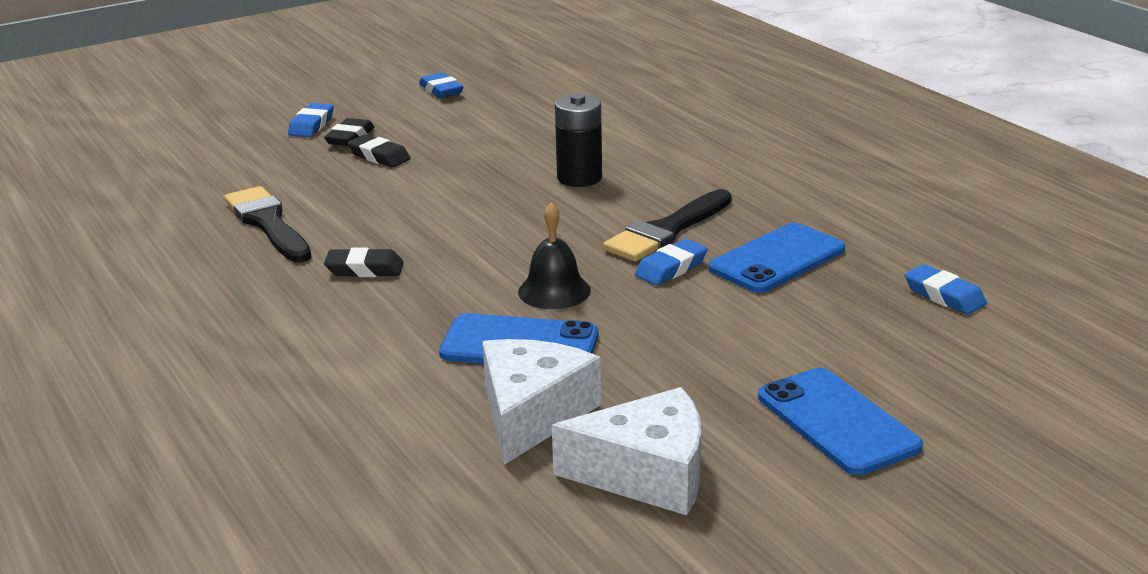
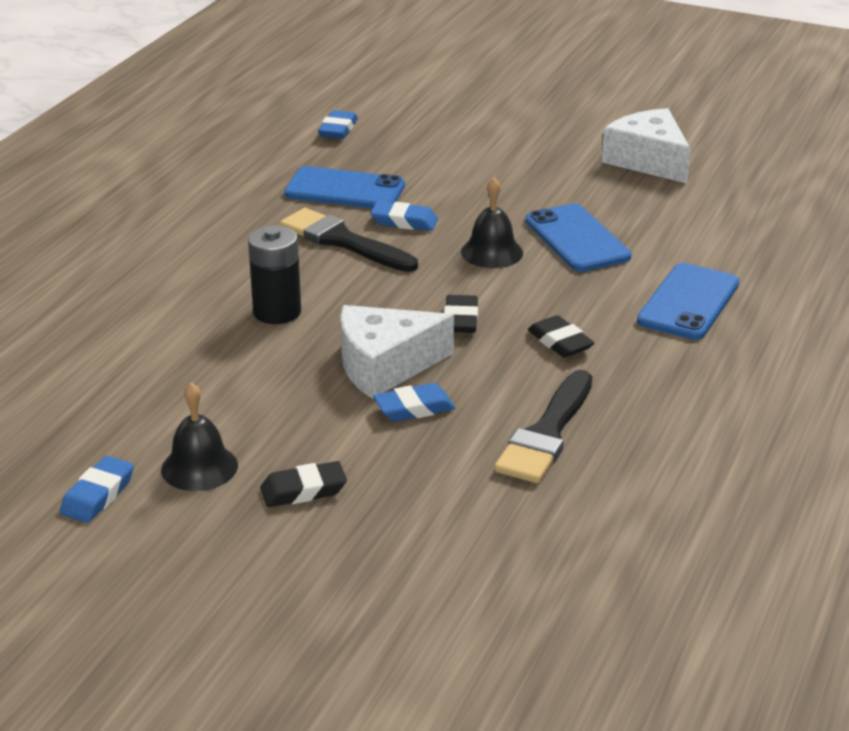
camera: 125 degrees left, 5 degrees up
(311, 125) = (292, 540): blue eraser -> blue eraser (414, 408)
(379, 156) = (335, 445): black eraser -> black eraser (461, 320)
(423, 117) = (199, 467): none -> black bell
(532, 414) = (644, 207): white cheese -> white cheese (385, 366)
(666, 231) = (343, 241): black brush -> black brush turned 150 degrees counterclockwise
(837, 422) = (528, 128): blue phone -> blue phone (688, 302)

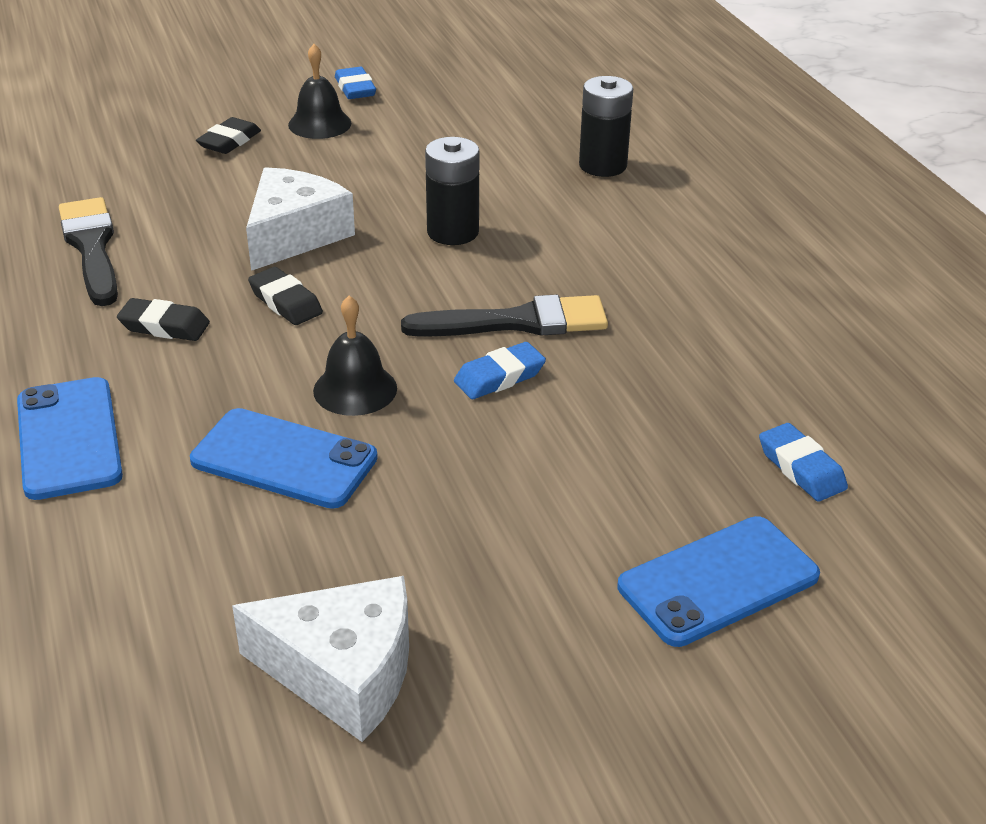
camera: 135 degrees right, 5 degrees up
(82, 306) = (602, 165): none -> black battery
(345, 190) = (626, 382): blue phone -> blue phone (718, 581)
(414, 408) = (224, 217): blue eraser -> none

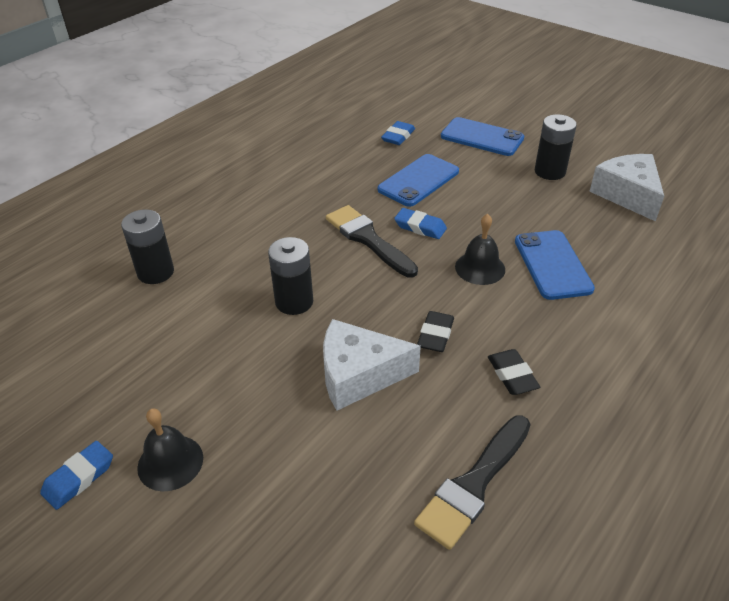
camera: 120 degrees left, 5 degrees up
(69, 438) = (634, 349): blue phone -> blue phone (418, 180)
(229, 141) = (243, 510): black eraser -> none
(515, 608) = (550, 171): none -> black battery

